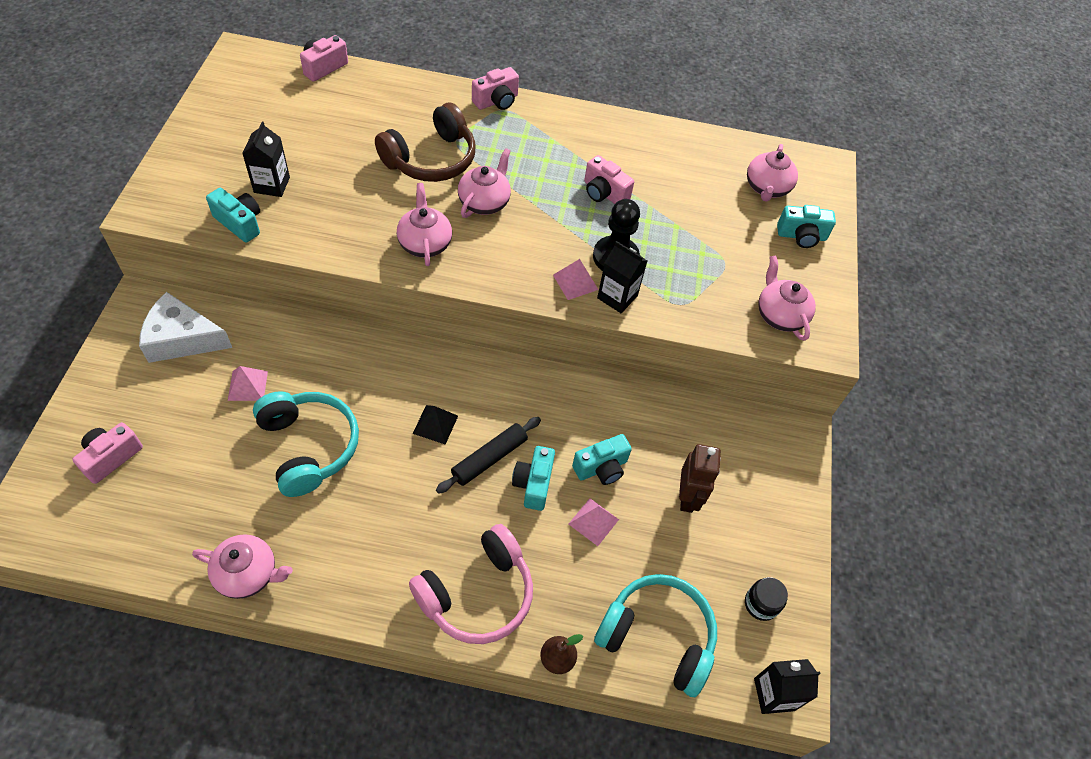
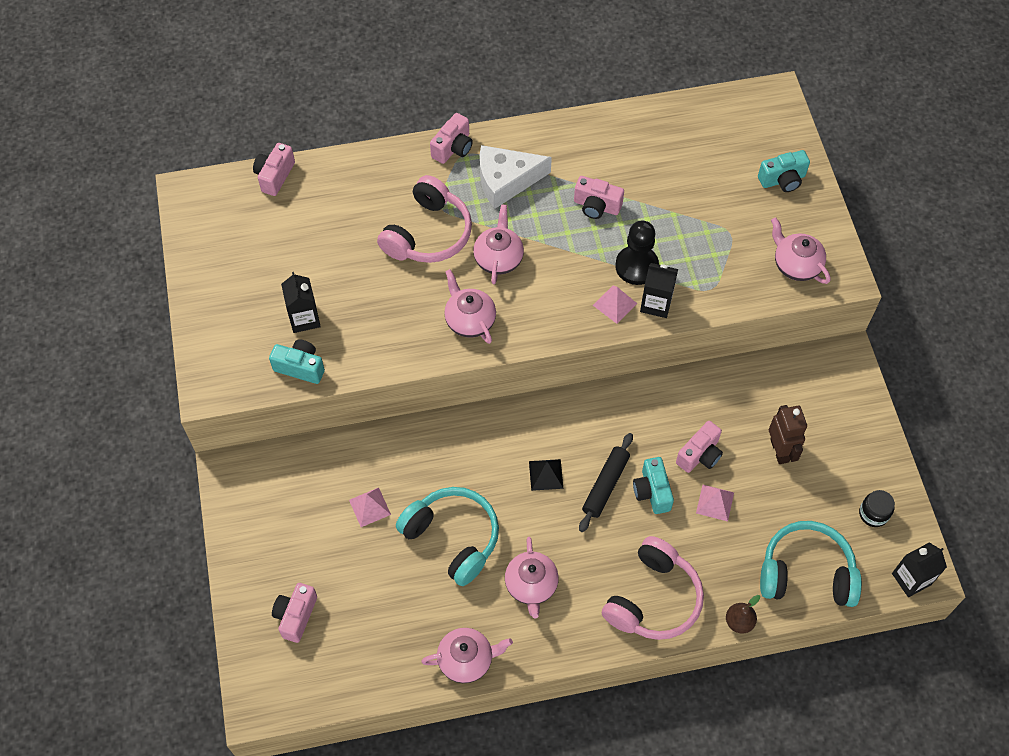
camera: 15 degrees left, 5 degrees up
(182, 338) = (287, 489): white cheese -> white cheese (506, 181)
(431, 159) = (428, 234): brown headphones -> pink headphones
(601, 468) = (700, 455): turquoise camera -> pink camera
(766, 188) = (733, 142): pink teapot -> pink teapot (531, 585)

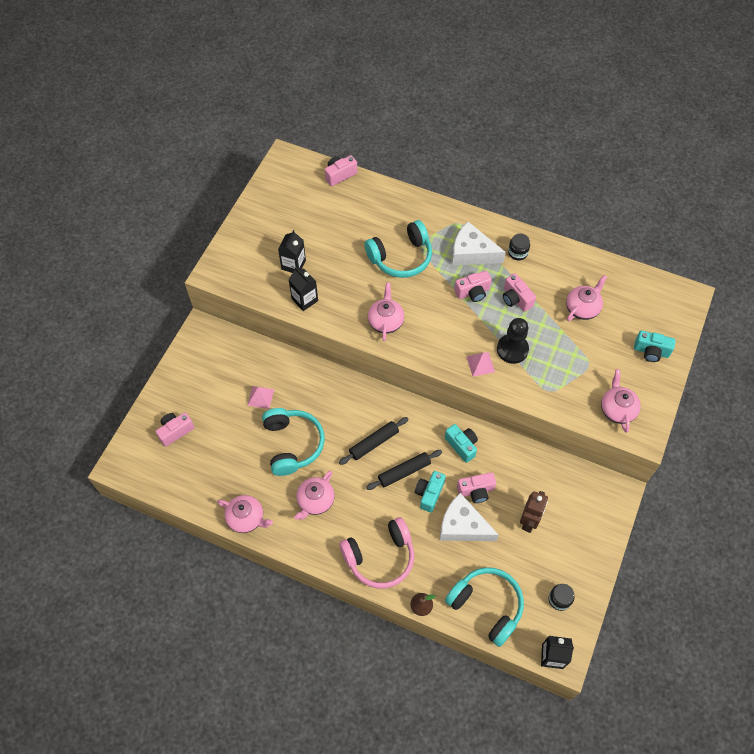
camera: 35 degrees right, 0 degrees up
(300, 367) = (270, 291): turquoise camera -> turquoise camera (462, 445)
(428, 234) = (401, 257): pink headphones -> turquoise headphones
(453, 148) = (455, 215): pink camera -> pink camera (473, 292)
(498, 258) = (431, 295): pink teapot -> pink teapot (582, 308)
(546, 474) = (374, 443): black pyramid -> black rolling pin
(557, 151) = (517, 252): none -> black jar
(656, 304) = (506, 379): black carton -> black carton (304, 300)
(715, 502) = (462, 525): pink pyramid -> white cheese

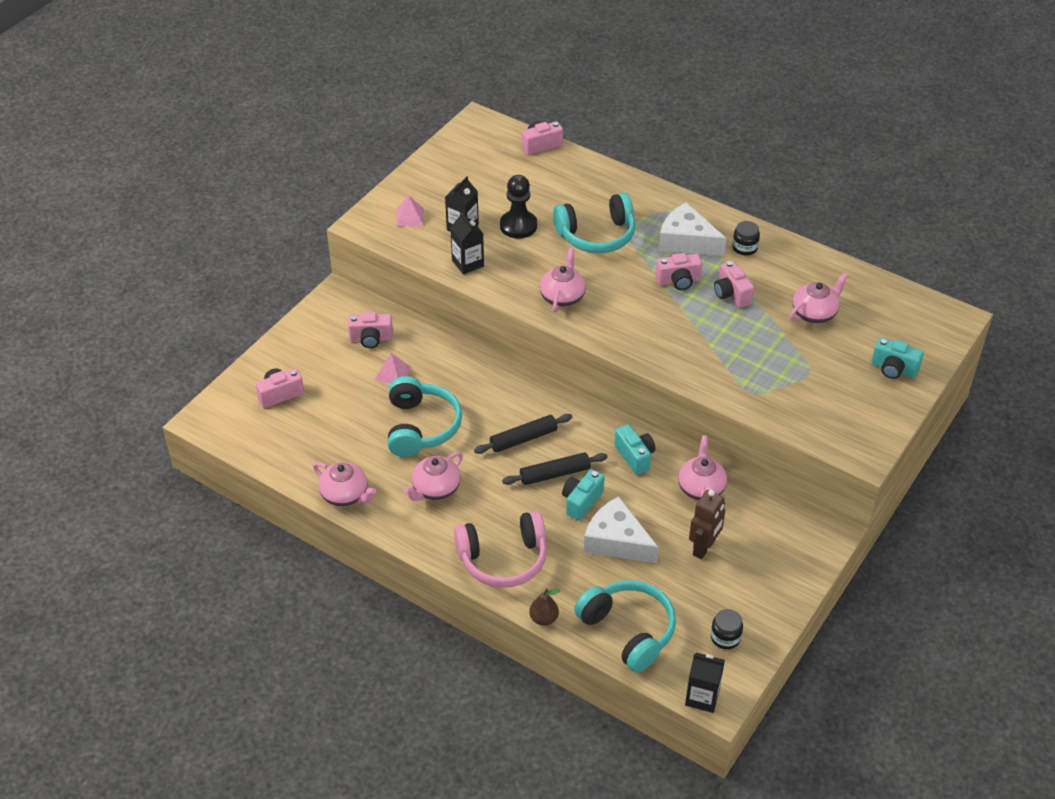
camera: 10 degrees right, 15 degrees down
(476, 491) = (642, 507): pink camera -> pink camera (371, 339)
(480, 364) = (671, 354): pink pyramid -> pink pyramid (410, 217)
(512, 349) = (715, 345): black pawn -> black pawn (518, 226)
(617, 409) = (836, 423): pink teapot -> pink teapot (701, 488)

